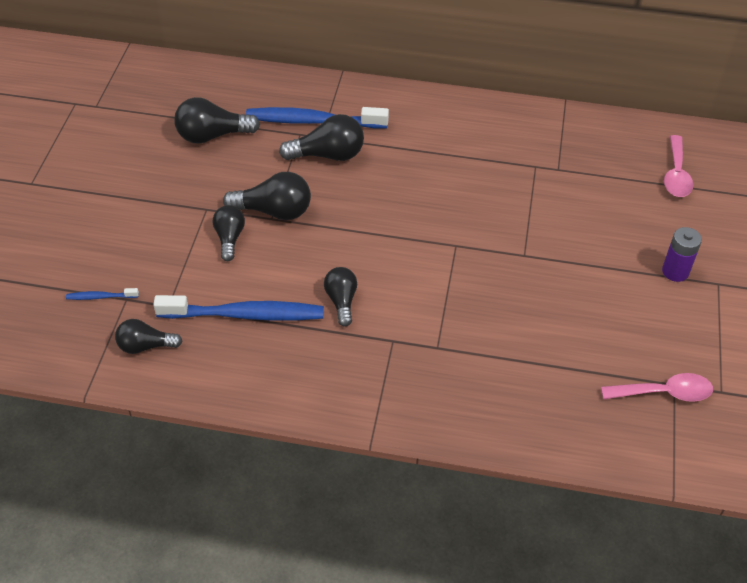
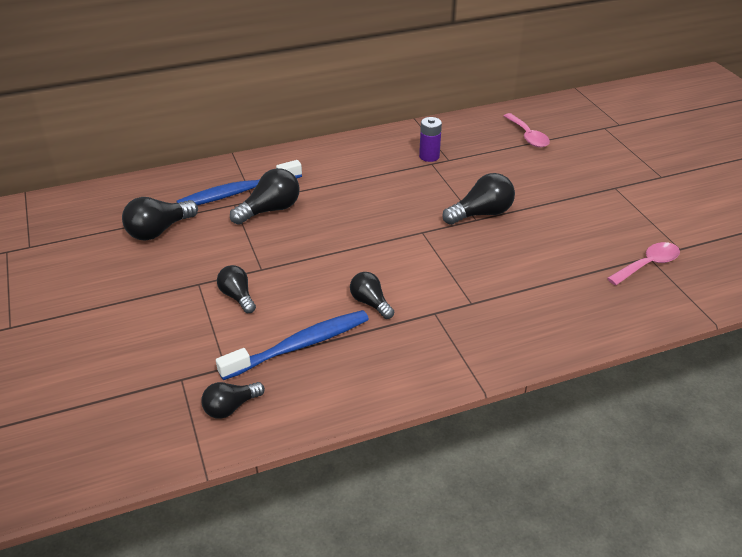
camera: 30 degrees left, 10 degrees down
(101, 297) = (155, 387): blue toothbrush -> none
(274, 211) = (259, 263): black light bulb -> black light bulb (481, 214)
(675, 271) = (582, 191): purple battery -> purple battery (429, 156)

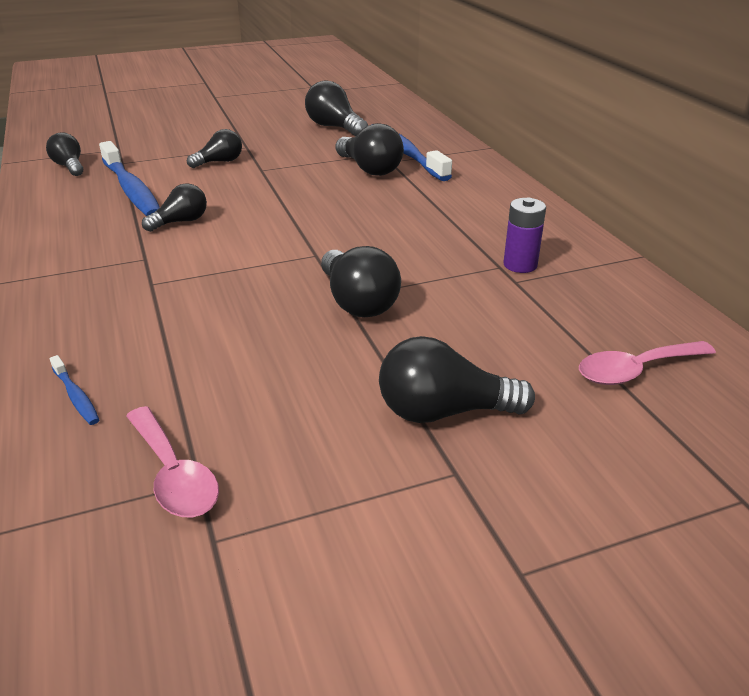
camera: 90 degrees right, 5 degrees down
(575, 188) = (443, 411): none -> black light bulb
(603, 311) = (76, 396): none -> blue toothbrush

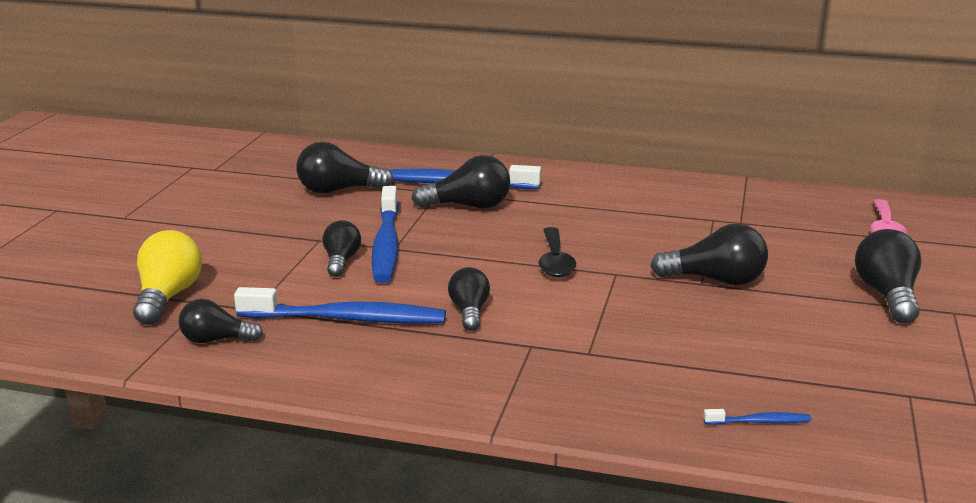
camera: 55 degrees left, 10 degrees down
(117, 138) = (168, 297): none -> yellow light bulb
(174, 475) = (897, 402): pink spoon -> none
(263, 166) = (386, 245): none -> blue toothbrush
(308, 226) = (555, 261): none -> black spoon
(443, 411) = (887, 295): black light bulb -> black light bulb turned 150 degrees clockwise
(520, 265) = (718, 213): purple battery -> none

